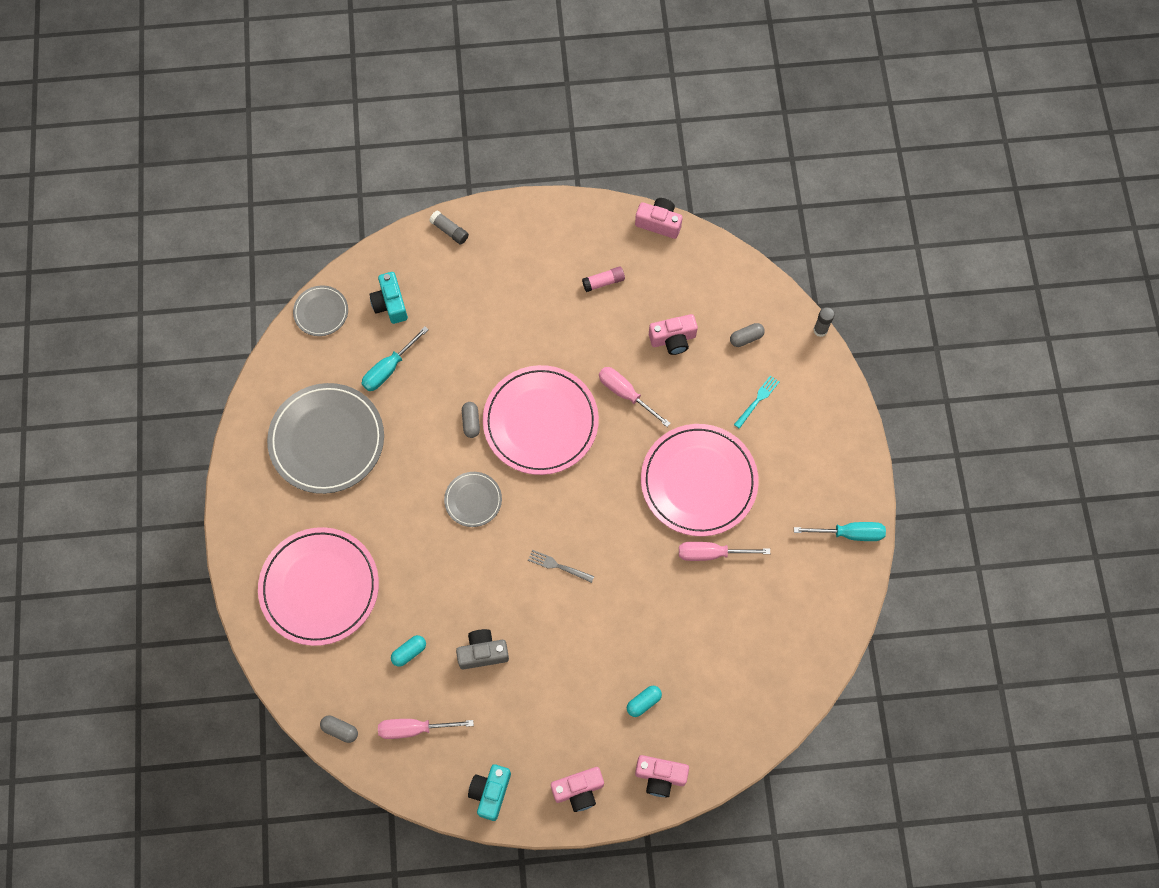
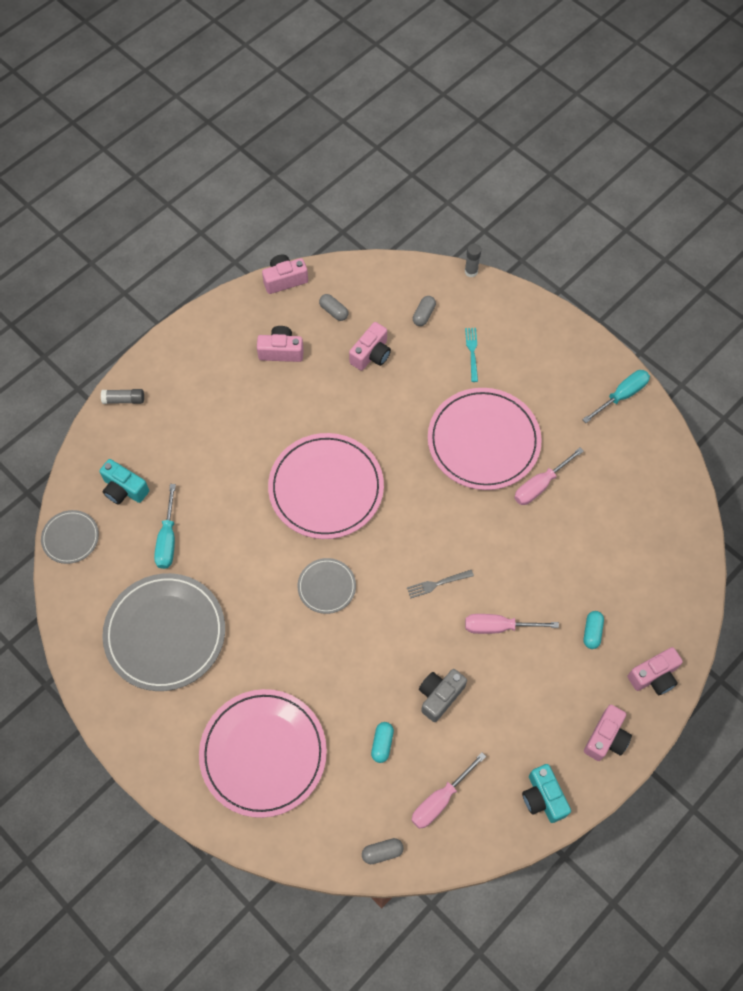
camera: 40 degrees left, 5 degrees down
(471, 422) = (271, 530): grey capsule -> grey capsule (334, 311)
(603, 282) = (281, 351): pink glue stick -> pink camera
(625, 394) = (372, 419): pink screwdriver -> pink screwdriver (498, 627)

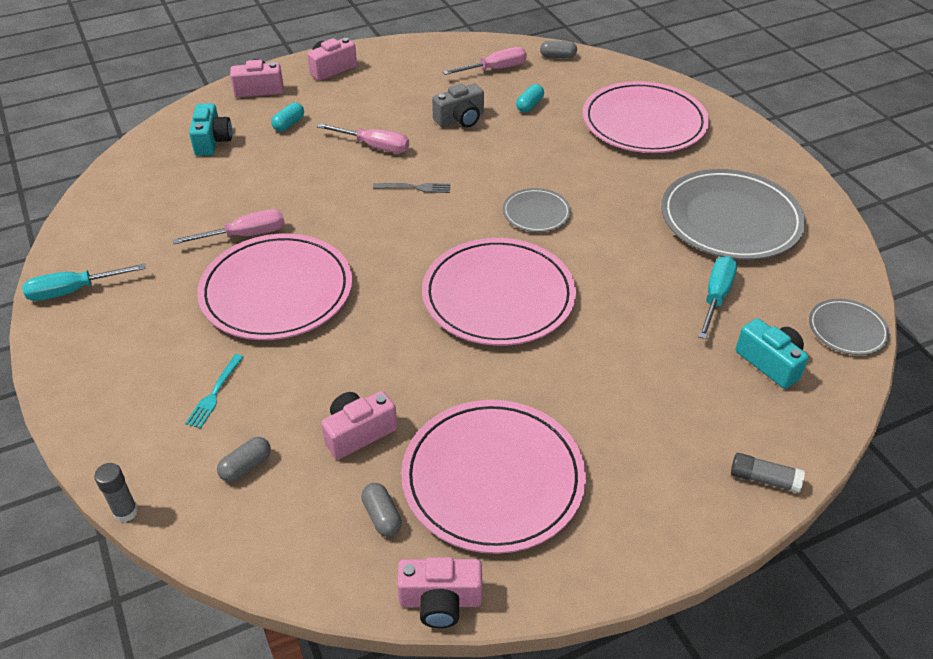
camera: 160 degrees left, 20 degrees down
(281, 351) = (493, 478): pink camera -> pink plate
(543, 797) = (408, 54): turquoise camera -> turquoise camera (212, 141)

